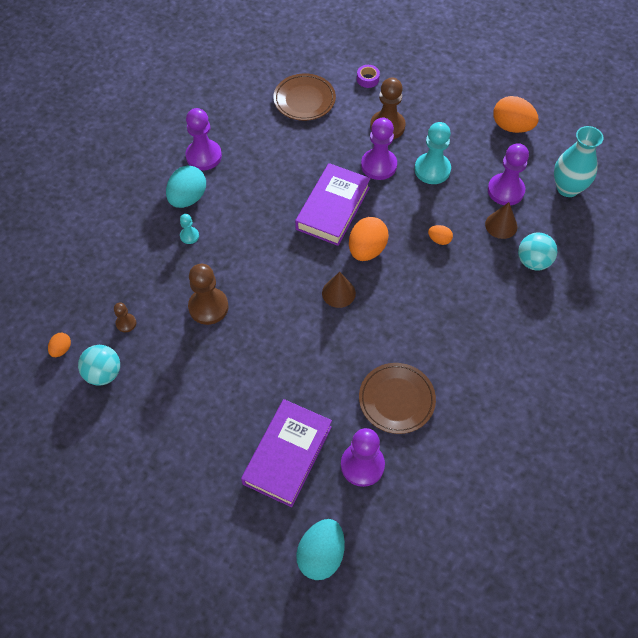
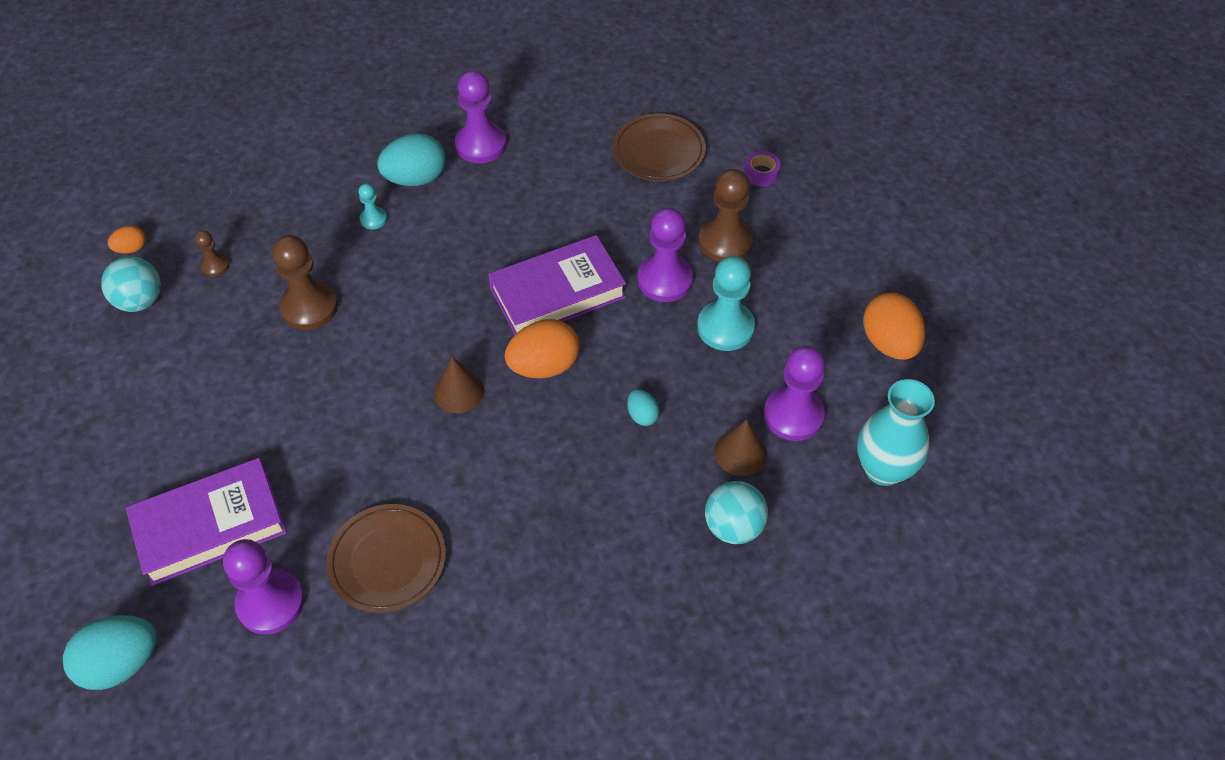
camera: 40 degrees right, 5 degrees down
(439, 240) = (642, 415): orange egg -> turquoise egg

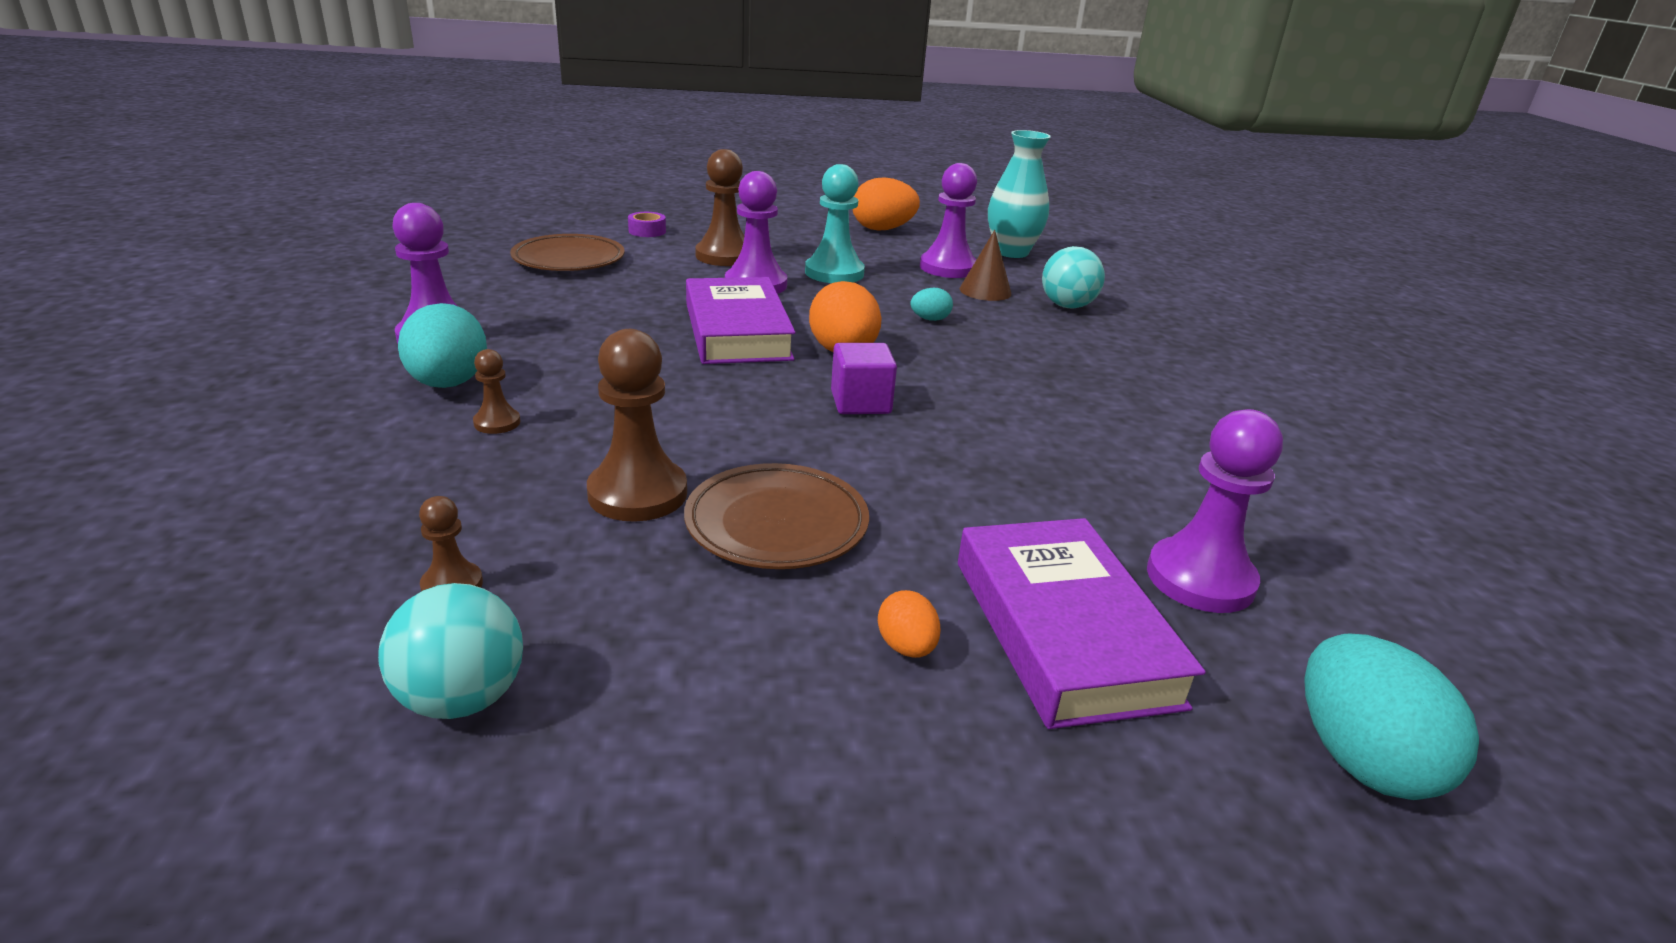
camera: 80 degrees left, 25 degrees down
(131, 248) = (278, 707): orange egg -> orange egg (906, 647)
(373, 219) = (497, 423): turquoise pawn -> brown pawn
(387, 561) = (1119, 478): brown plate -> brown plate (776, 524)
(459, 391) = (860, 402): brown cone -> purple cube

